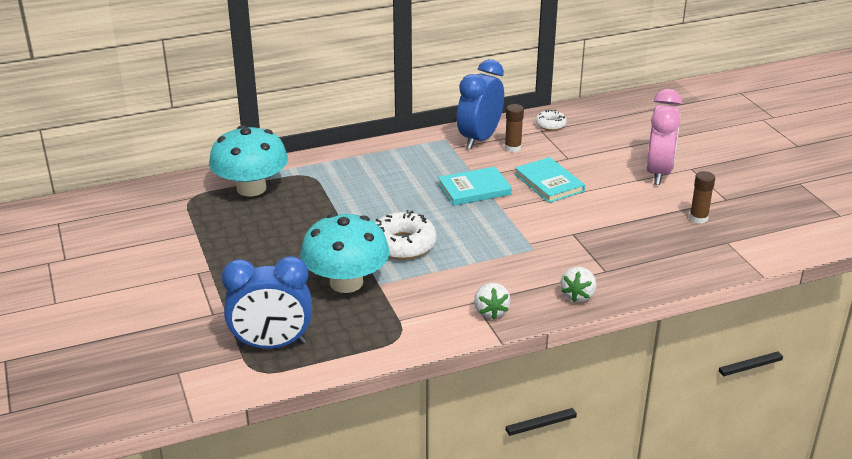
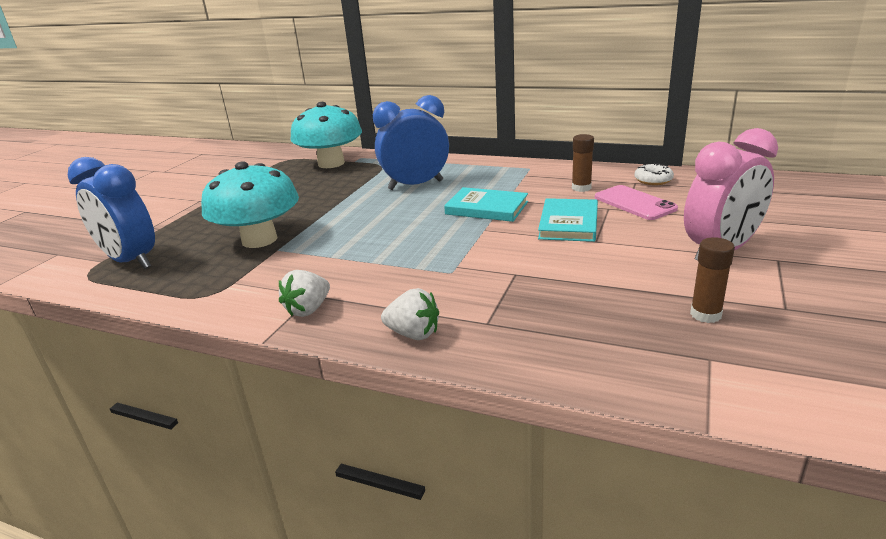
camera: 45 degrees right, 5 degrees down
(402, 244) = (350, 228): white donut -> none
(479, 139) = (560, 175): blue clock -> blue clock (415, 185)
(566, 150) = (634, 203): none -> pink phone
(578, 295) = (413, 334): white strawberry -> white strawberry turned 135 degrees counterclockwise

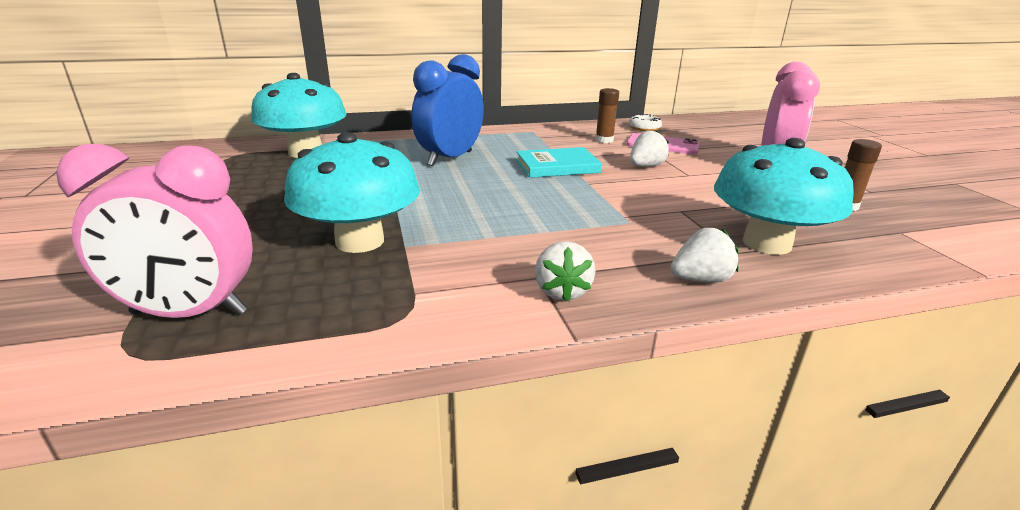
camera: 40 degrees left, 0 degrees up
(131, 261) = (189, 313): blue clock -> pink clock
(532, 324) = (766, 243): none -> turquoise mushroom
(568, 223) = (645, 166): turquoise book -> white strawberry

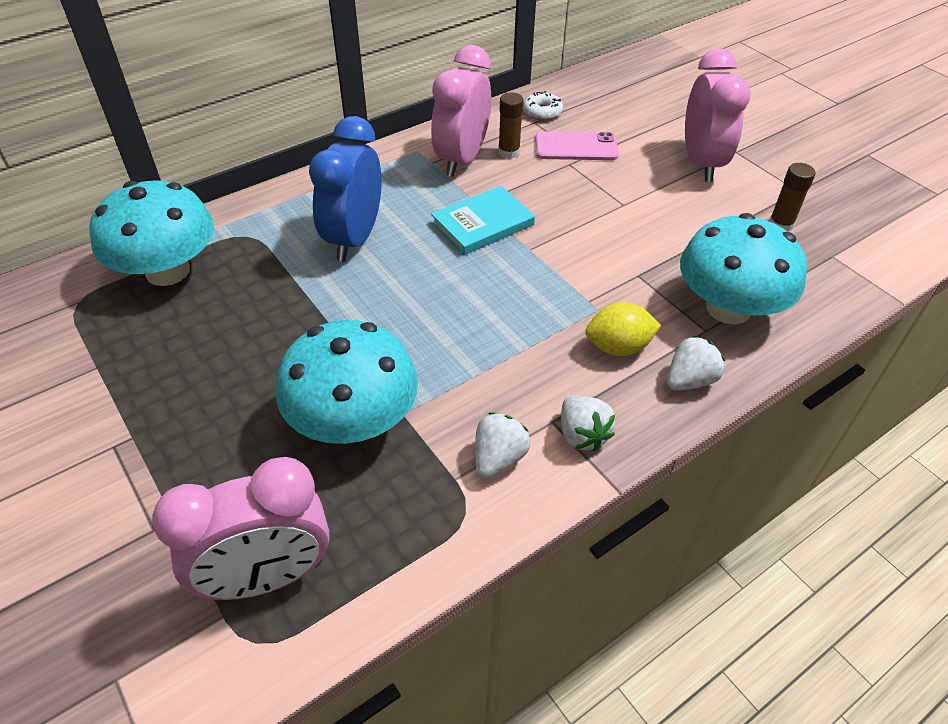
camera: 20 degrees left, 20 degrees up
(564, 138) = (462, 159): none -> pink clock
(636, 246) = (618, 347): none -> yellow lemon
(645, 166) = (575, 199): white strawberry -> white strawberry (498, 458)

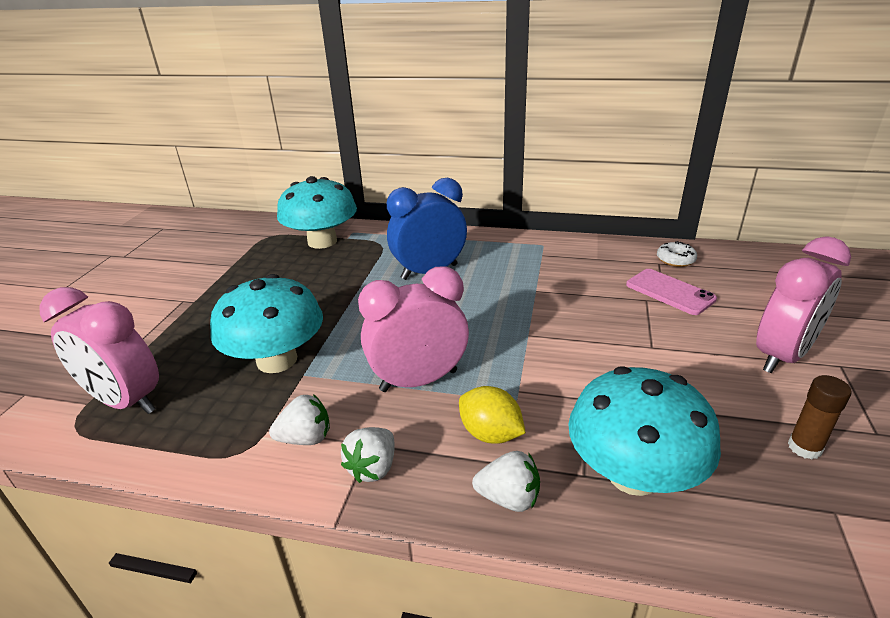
camera: 50 degrees right, 15 degrees down
(462, 159) = (565, 262): pink clock -> pink clock (419, 381)
(482, 224) = (519, 303): turquoise book -> none
(509, 152) = (607, 272): brown glue stick -> none

